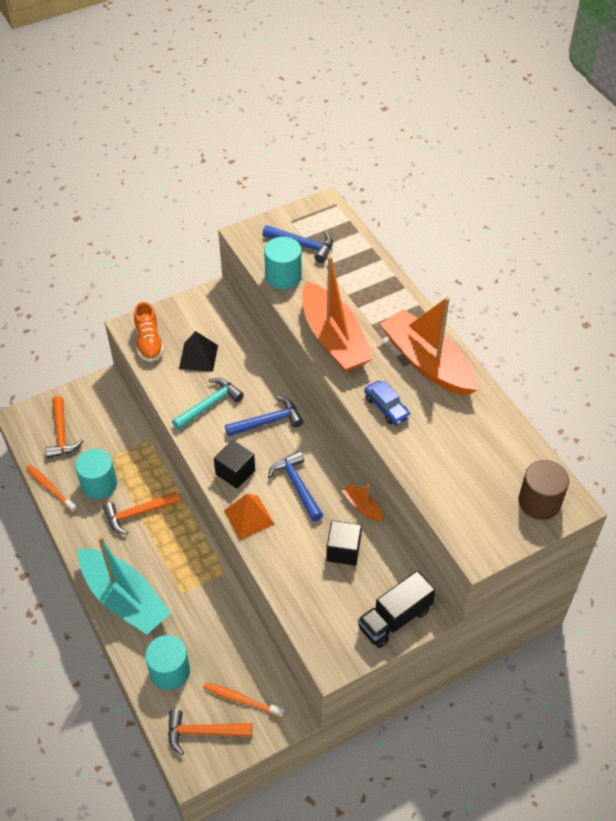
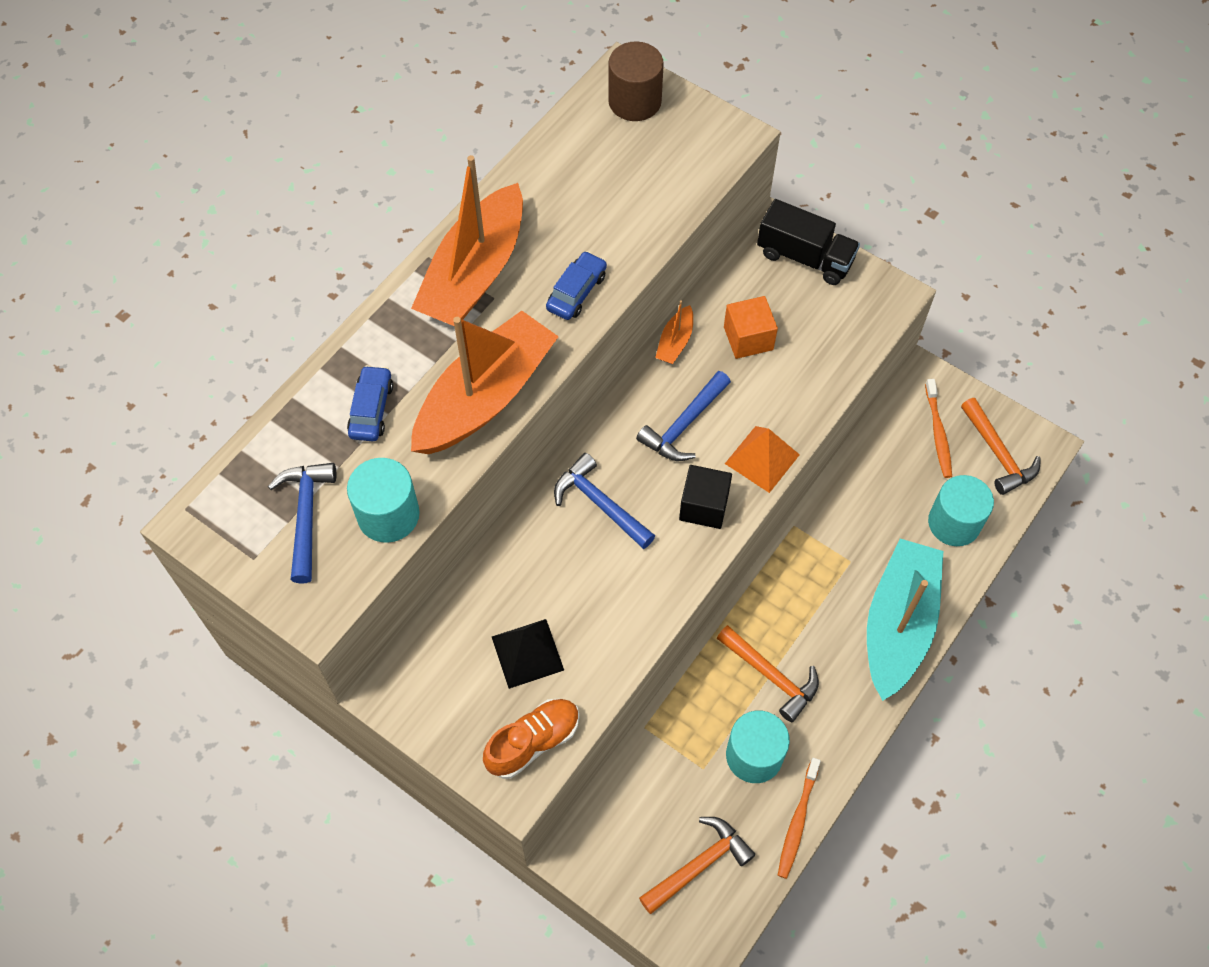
camera: 115 degrees left, 10 degrees up
(209, 405) = (609, 593): turquoise hammer -> none
(343, 550) = (748, 338): black cube -> orange cube
(354, 288) = (371, 409): none -> blue car

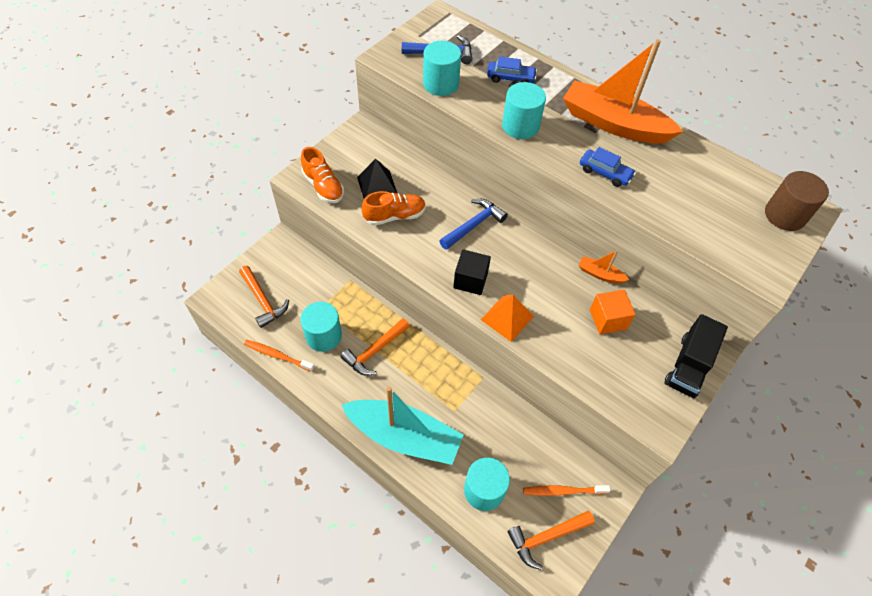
camera: 90 degrees right, 5 degrees down
(485, 397) = (520, 126): orange boat -> turquoise cylinder
(590, 620) = (394, 216): none -> orange shoe
(684, 424) = (533, 274): blue hammer -> none

